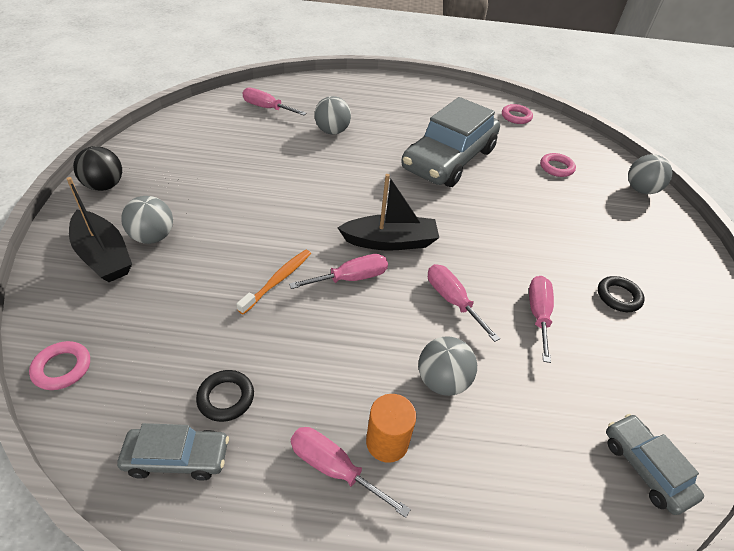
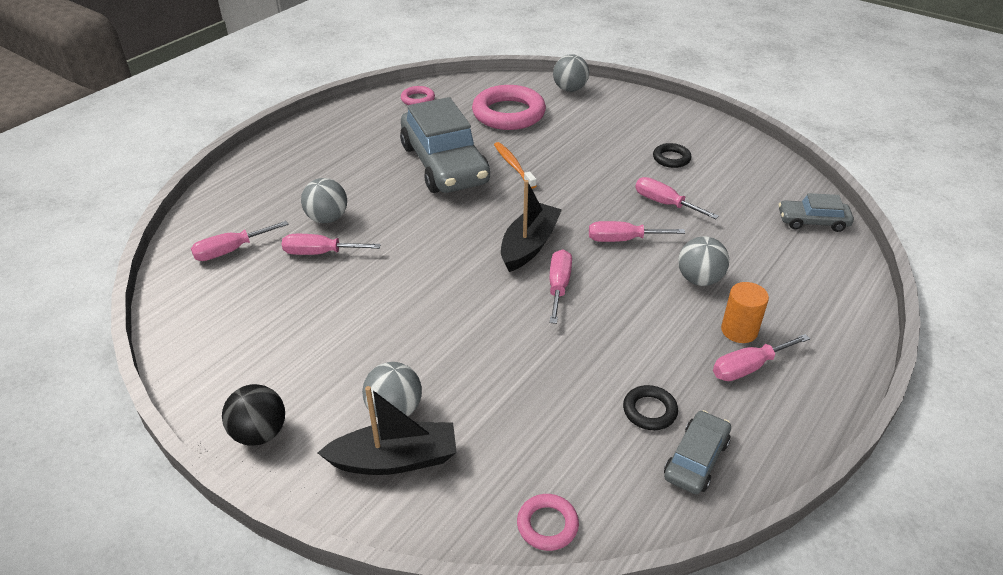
camera: 55 degrees left, 5 degrees down
(278, 280) = (529, 334): orange toothbrush -> orange toothbrush (513, 165)
(293, 142) = (320, 253): none -> pink screwdriver
(556, 168) = (508, 114): pink ring -> pink ring, size x2.09

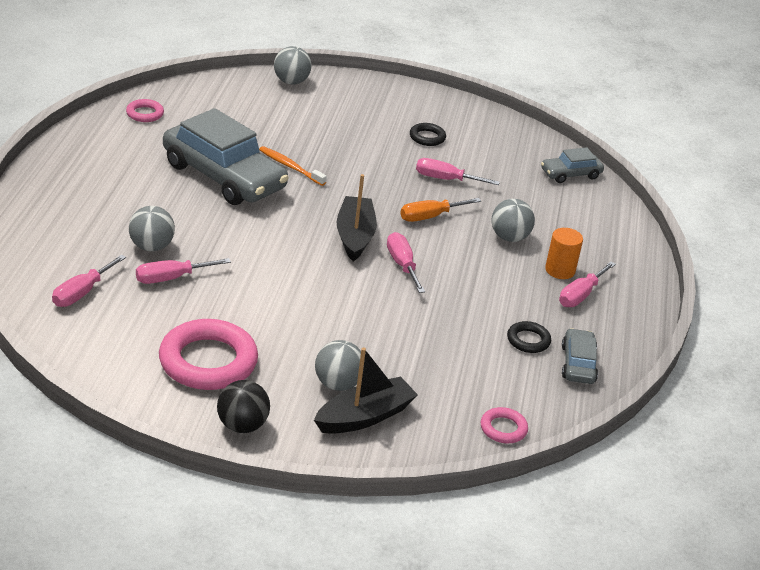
camera: 30 degrees left, 5 degrees down
(508, 114) = (249, 116): pink ring -> pink ring (208, 361)
(623, 240) = (430, 217): pink screwdriver -> orange screwdriver

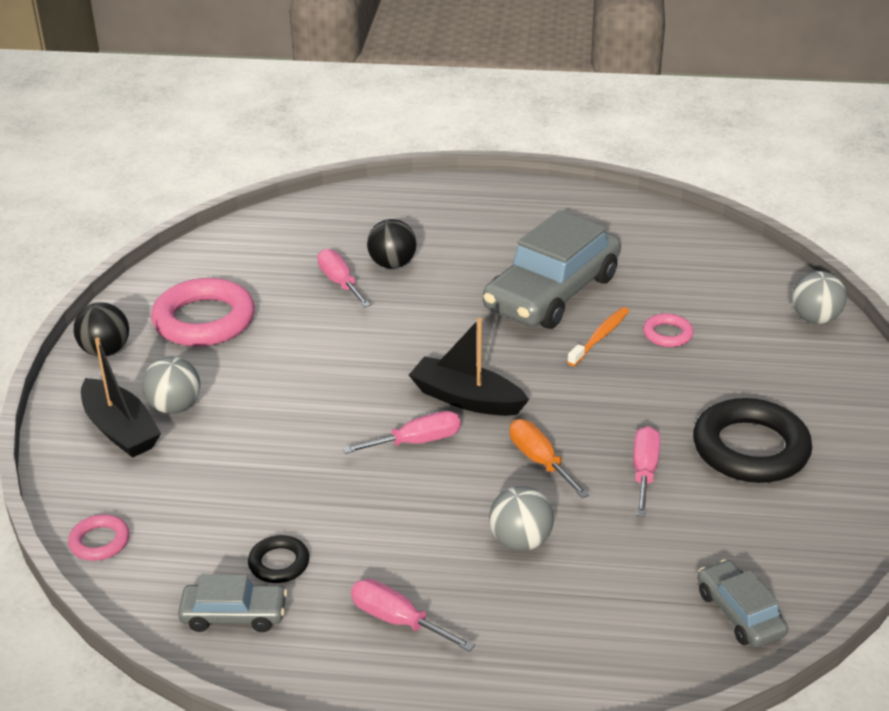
camera: 90 degrees right, 0 degrees up
(82, 293) = (301, 237): pink screwdriver -> none
(145, 114) = (655, 227): pink ring -> pink ring (667, 334)
(151, 247) = (392, 264): grey ball -> black ball
(355, 236) = (466, 399): black boat -> black boat turned 150 degrees counterclockwise
(427, 137) = (750, 449): black ring -> black ring, size x2.09
(560, 270) = (455, 597): orange cylinder -> none

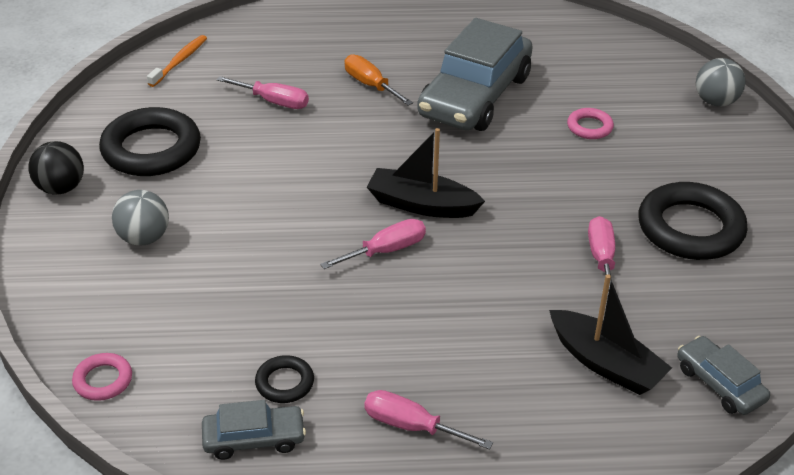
camera: 10 degrees left, 5 degrees up
(120, 430) = (95, 266): black boat -> black boat (605, 363)
(204, 320) = (151, 149): pink ring -> black ring
(340, 282) = (274, 102): pink screwdriver -> pink screwdriver turned 150 degrees clockwise
(392, 264) = (319, 80): black ball -> none
(520, 541) = (506, 337): grey ball -> none
(539, 461) = (504, 258): orange screwdriver -> orange screwdriver (370, 85)
(600, 337) = (529, 135): orange toothbrush -> orange toothbrush (179, 61)

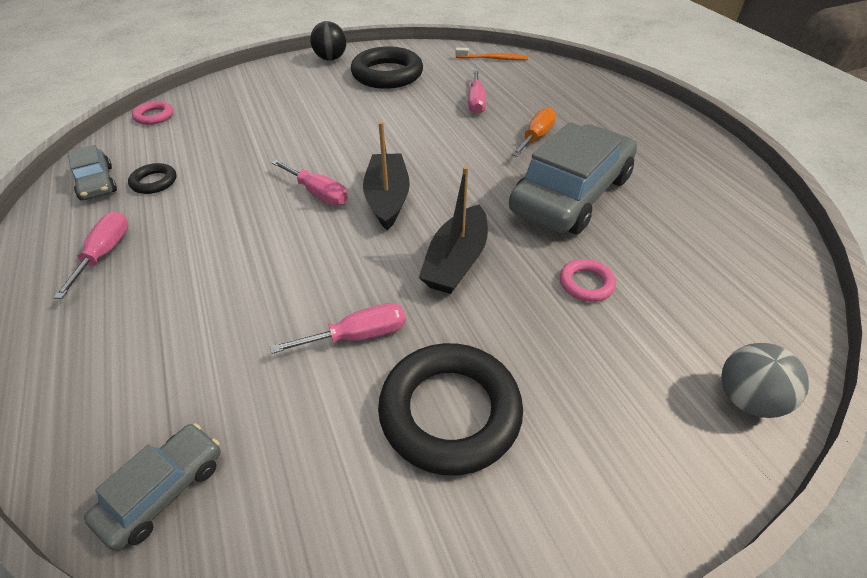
camera: 70 degrees right, 5 degrees up
(144, 238) = (293, 95): grey ball -> none
(475, 96) = (571, 194): grey car -> grey car turned 120 degrees clockwise
(605, 363) = (191, 369): black boat -> black boat (456, 261)

